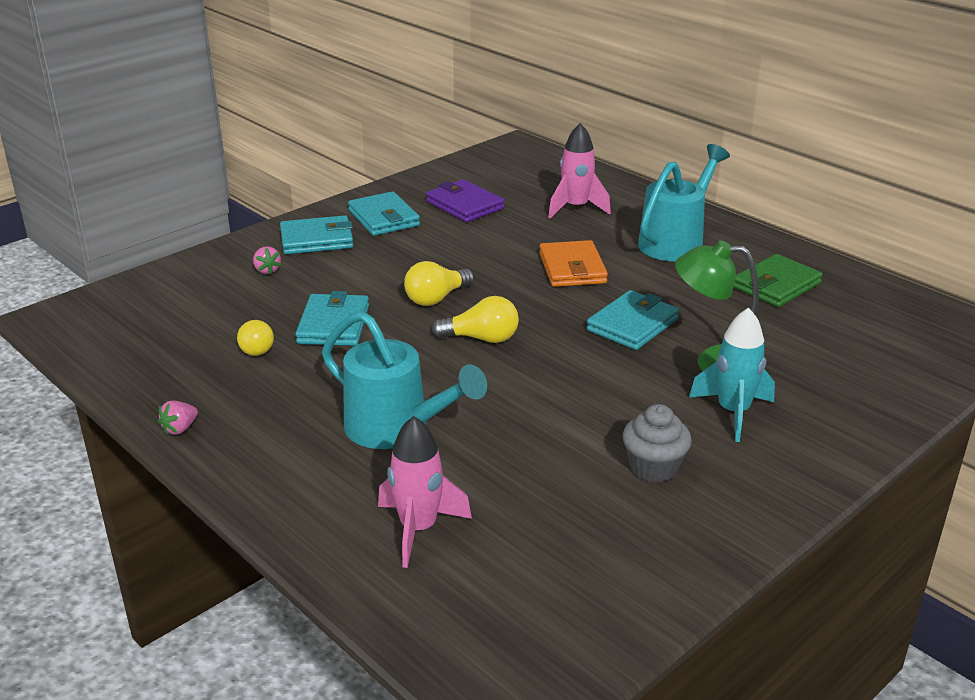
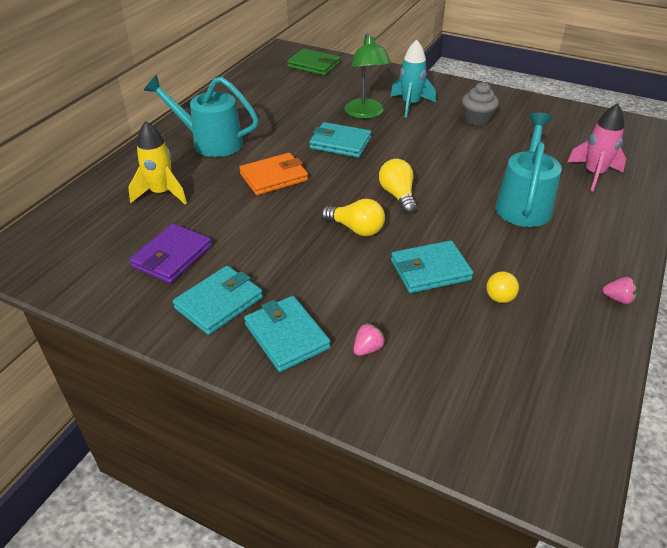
camera: 110 degrees left, 10 degrees up
(576, 208) = (162, 193): pink rocket -> yellow rocket
(776, 285) = (259, 103): green wallet -> green wallet (314, 65)

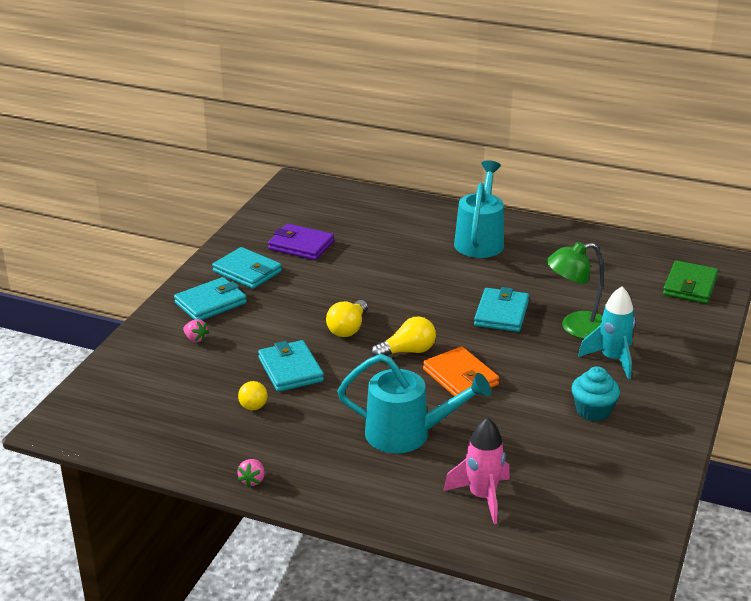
camera: 85 degrees right, 10 degrees down
(162, 193) = (387, 229): yellow rocket -> none
(274, 177) = (425, 280): orange wallet -> orange wallet (460, 377)
(477, 119) = (593, 411): grey cupcake -> turquoise cupcake

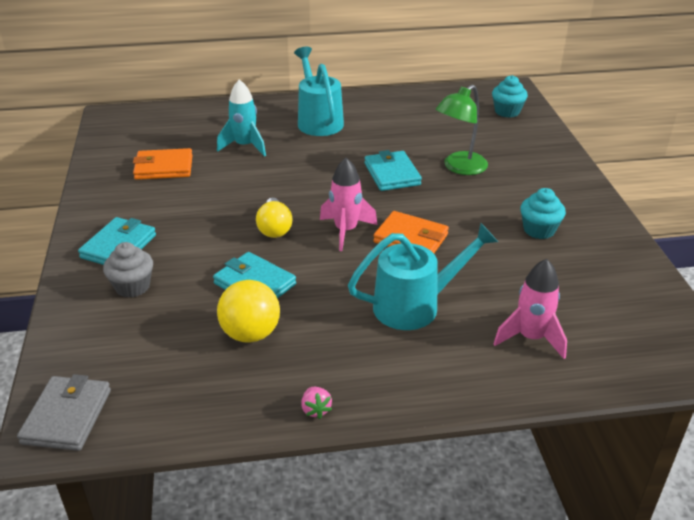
camera: 30 degrees left, 5 degrees up
(79, 416) = (67, 416): none -> grey wallet
(195, 339) = (132, 286): pink strawberry -> grey cupcake
(247, 271) = (131, 206): turquoise wallet -> none
(253, 407) = (250, 334): yellow ball -> yellow ball, size x1.93
(301, 245) = (164, 167): purple wallet -> orange wallet
(408, 351) = (346, 231): yellow light bulb -> pink rocket
(612, 359) = (511, 184): turquoise rocket -> turquoise rocket (245, 146)
(690, 286) = (507, 112): green wallet -> turquoise cupcake

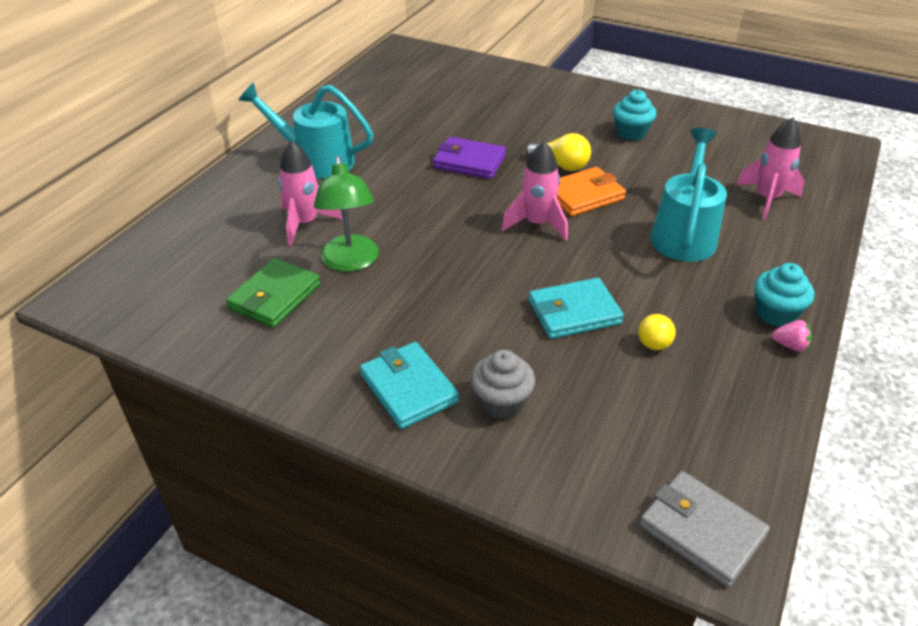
camera: 55 degrees left, 5 degrees up
(164, 167) = (275, 296): orange wallet -> green wallet
(245, 146) = (305, 224): turquoise rocket -> pink rocket
(250, 334) = (653, 344): yellow ball -> yellow ball, size x0.52
(274, 228) = (488, 264): yellow light bulb -> yellow light bulb (561, 165)
(392, 174) = (469, 162): turquoise wallet -> purple wallet
(459, 168) = (499, 126): green lamp -> green lamp (350, 262)
(507, 112) = (437, 66): turquoise cupcake -> turquoise cupcake (775, 313)

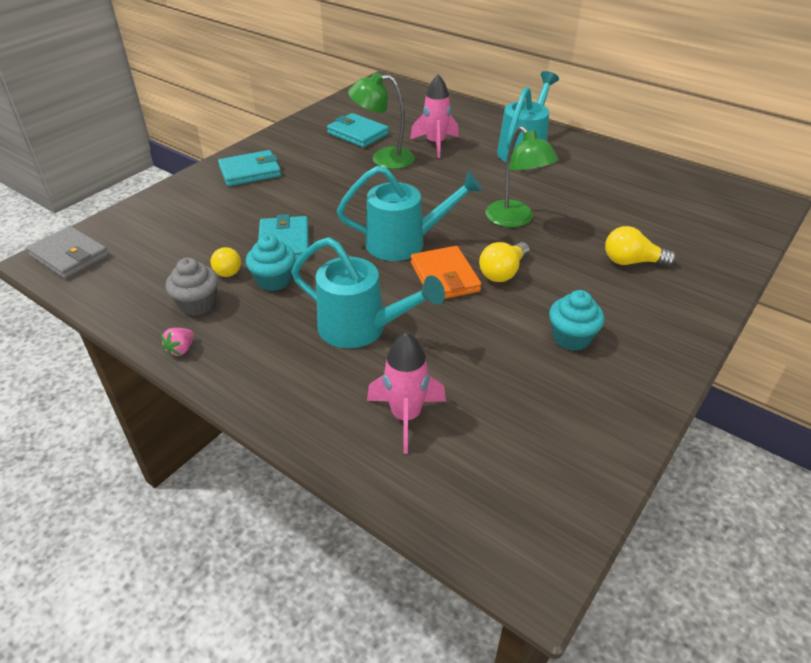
camera: 100 degrees right, 0 degrees up
(275, 296) = (357, 134): green wallet -> turquoise wallet
(469, 162) = (515, 220): purple wallet -> green lamp
(501, 402) = (217, 201): grey cupcake -> grey cupcake (198, 304)
(516, 107) = (631, 262): none -> yellow light bulb
(537, 224) = (405, 243): pink rocket -> turquoise watering can
(701, 531) = (69, 256): grey wallet -> grey wallet turned 75 degrees clockwise
(775, 313) = (223, 354): turquoise cupcake -> turquoise cupcake (274, 280)

